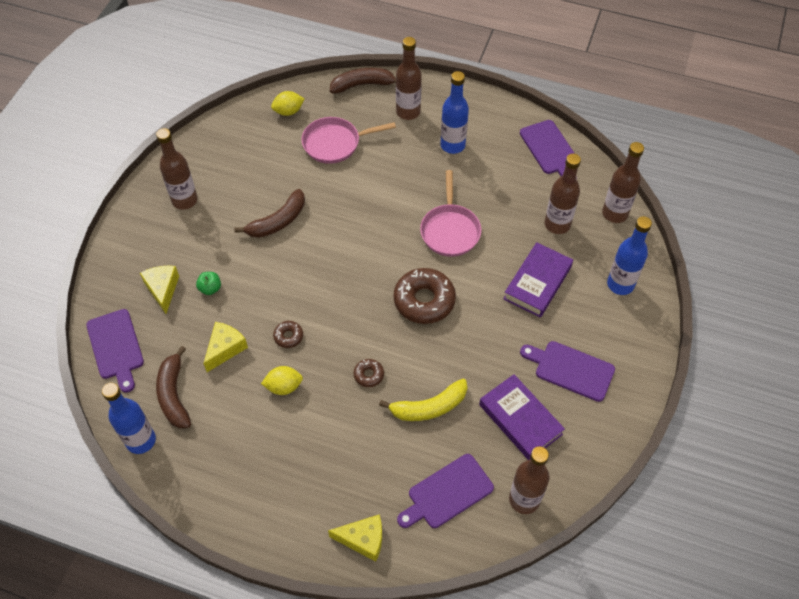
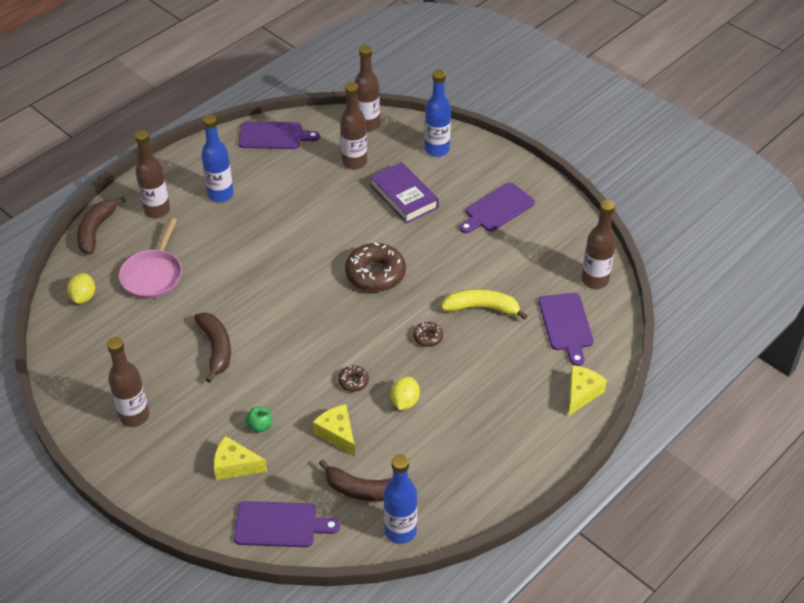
camera: 65 degrees left, 10 degrees down
(429, 407) = (482, 308): yellow banana -> yellow banana turned 90 degrees counterclockwise
(450, 230) = (313, 230): pink pan -> none
(520, 419) = (524, 256): purple book -> none

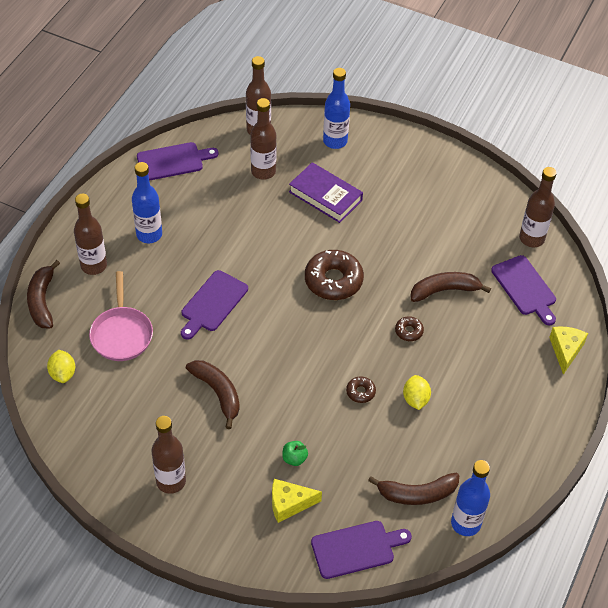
camera: 20 degrees left, 5 degrees up
(337, 434) = (369, 447): yellow cheese -> none
(482, 308) = (444, 290): yellow banana -> brown banana
(497, 209) = (416, 189): purple cutting board -> purple cutting board (212, 303)

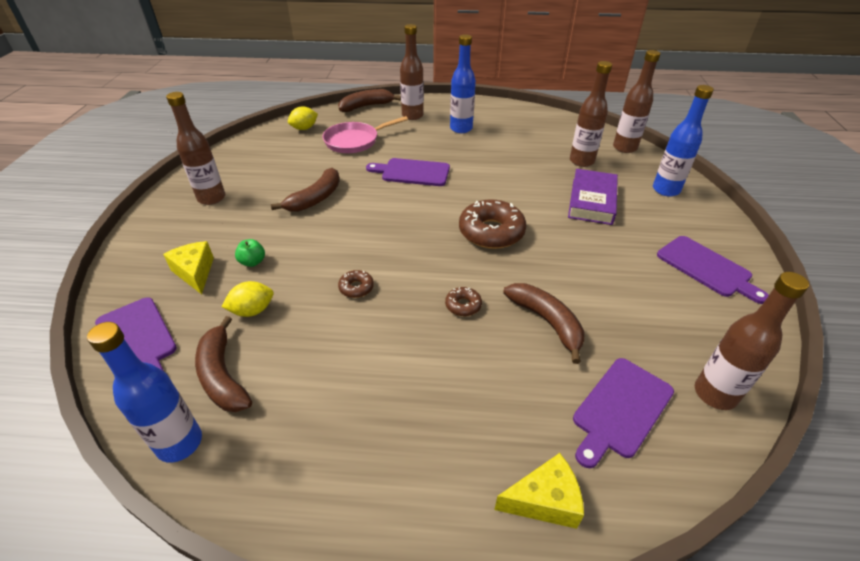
camera: 70 degrees right, 10 degrees down
(173, 161) = (544, 120): purple cutting board -> purple cutting board (706, 268)
(415, 399) = (366, 337): yellow lemon -> yellow lemon (252, 310)

